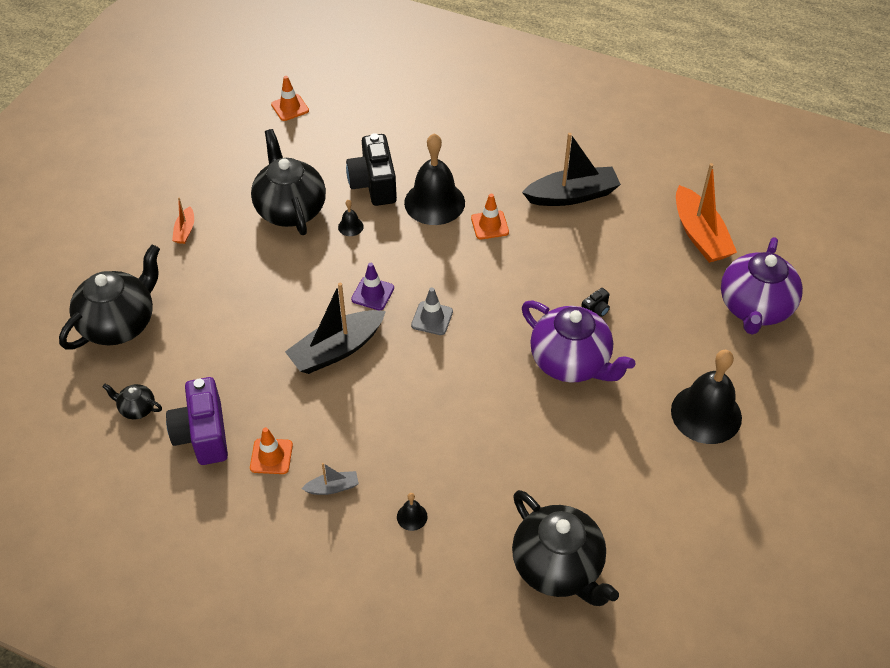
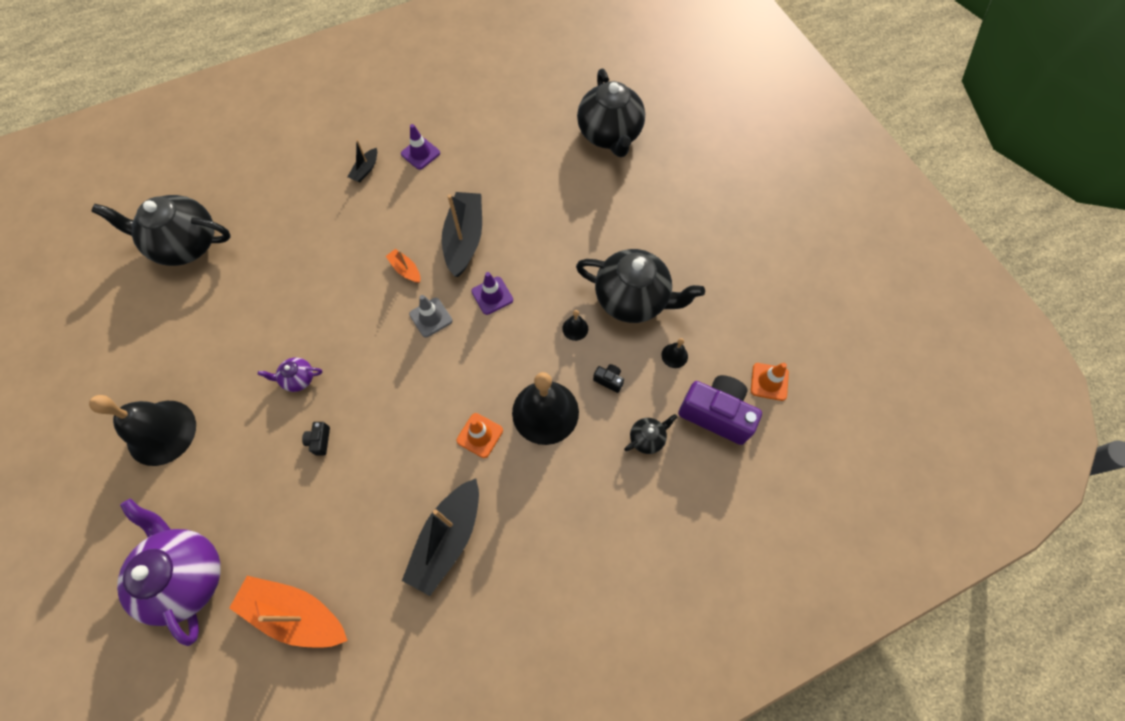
camera: 130 degrees right, 15 degrees up
(137, 408) = (527, 109): black teapot -> black teapot (647, 438)
(185, 231) = (670, 217): orange boat -> orange boat (405, 269)
(203, 434) = (473, 130): purple camera -> purple camera (716, 414)
(271, 456) = (420, 153): orange traffic cone -> purple traffic cone
(332, 487) = (365, 170): grey boat -> black boat
(374, 184) = (609, 380): black camera -> black camera, size x0.42
(412, 516) = (302, 195): black bell -> black bell (674, 355)
(571, 362) = (298, 379): purple teapot -> purple teapot, size x0.44

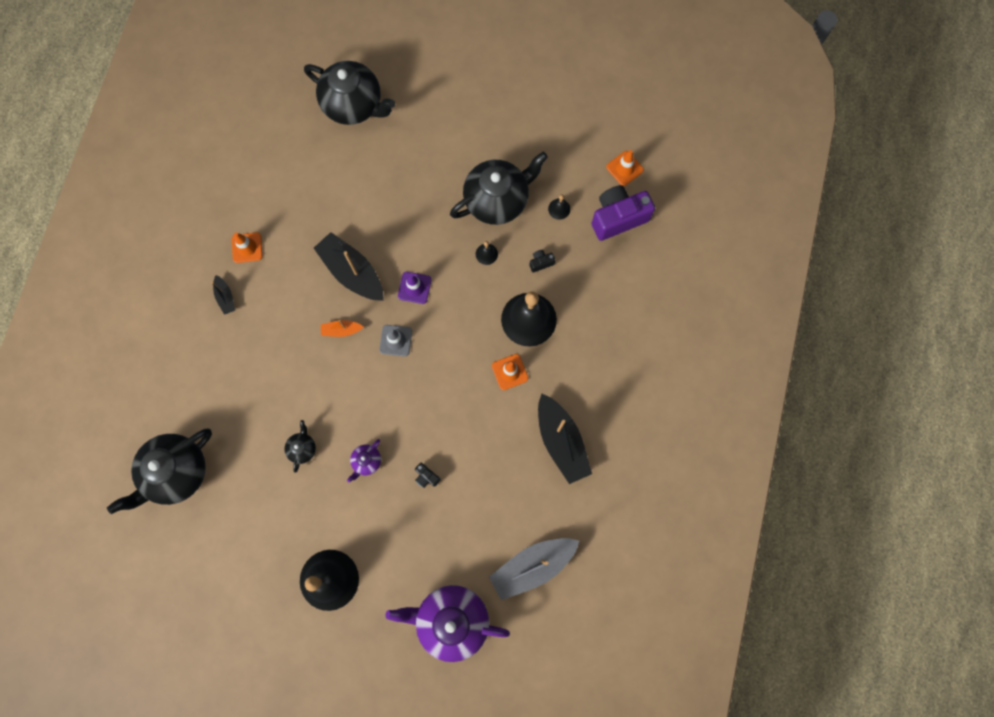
camera: 50 degrees left, 10 degrees up
(295, 613) = (532, 566): orange boat -> grey boat
(420, 153) = (247, 247): purple traffic cone -> orange traffic cone
(647, 438) = (598, 271): black teapot -> black teapot (302, 448)

